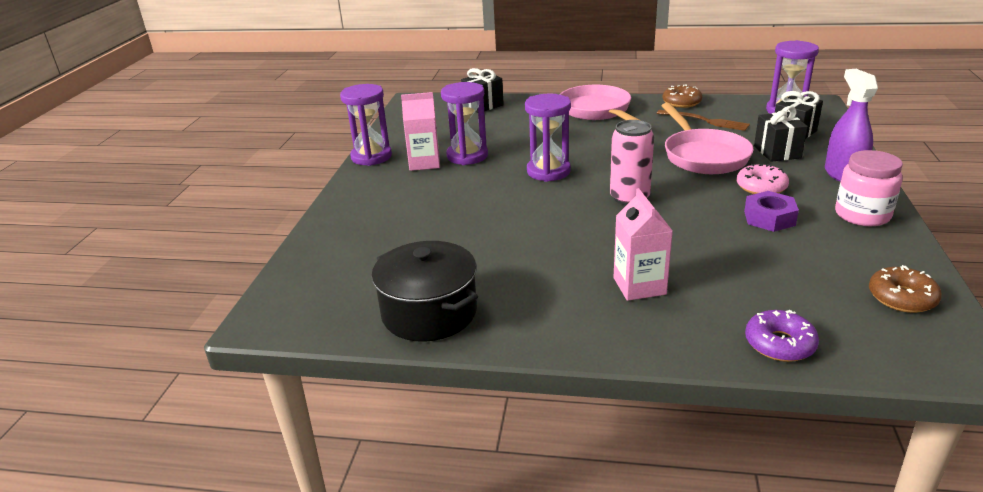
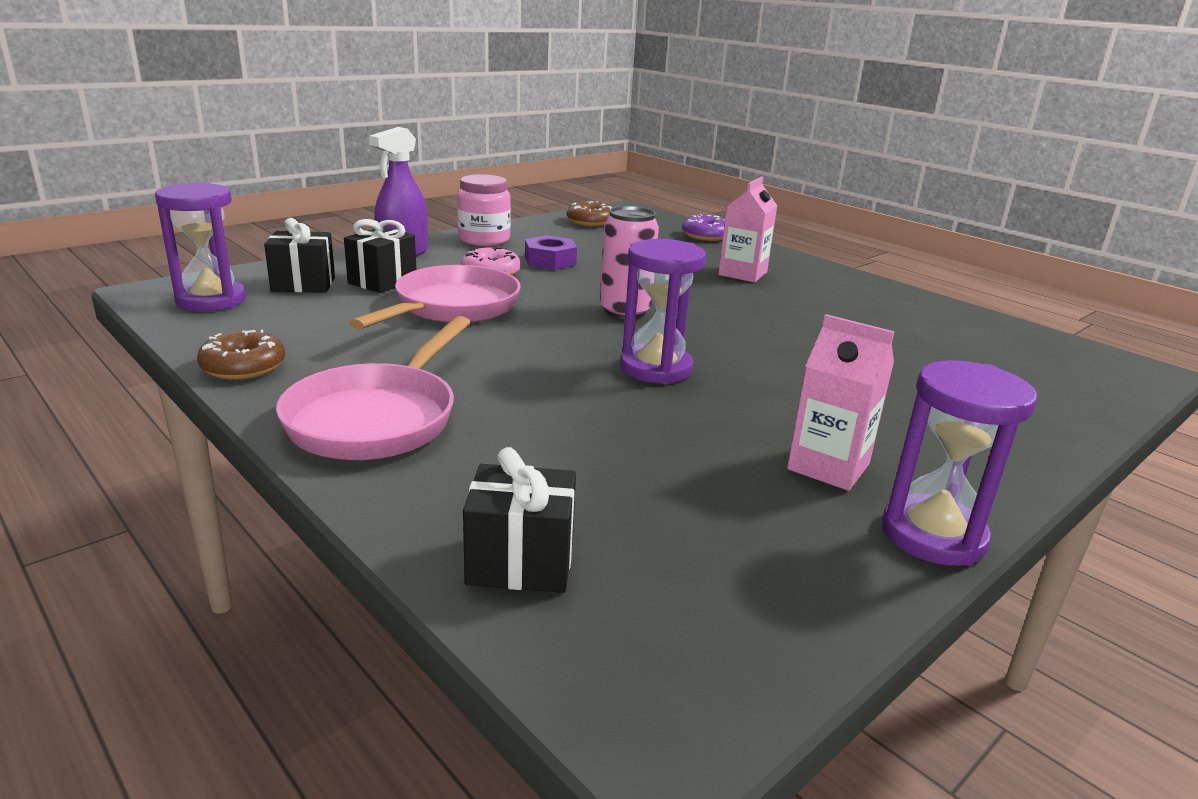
camera: 145 degrees left, 5 degrees down
(429, 313) = (947, 319): black pot -> none
(467, 156) = (737, 444): purple hourglass -> none
(705, 121) = (319, 332): brown fork -> none

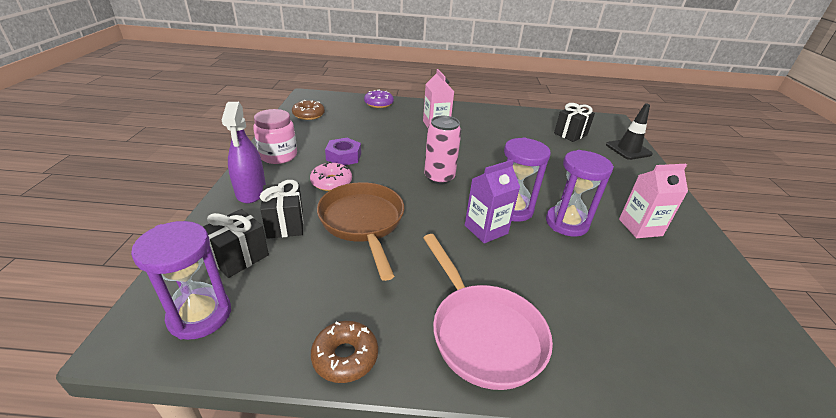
camera: 45 degrees left, 10 degrees up
(452, 308) = (363, 223): pink pan -> brown pan
(520, 562) = (676, 367): black gift -> black gift (570, 134)
(574, 366) = (486, 229): none -> purple carton
(933, 535) = (705, 240): purple hourglass -> purple hourglass (566, 223)
(1070, 405) = (628, 149): none -> black traffic cone

